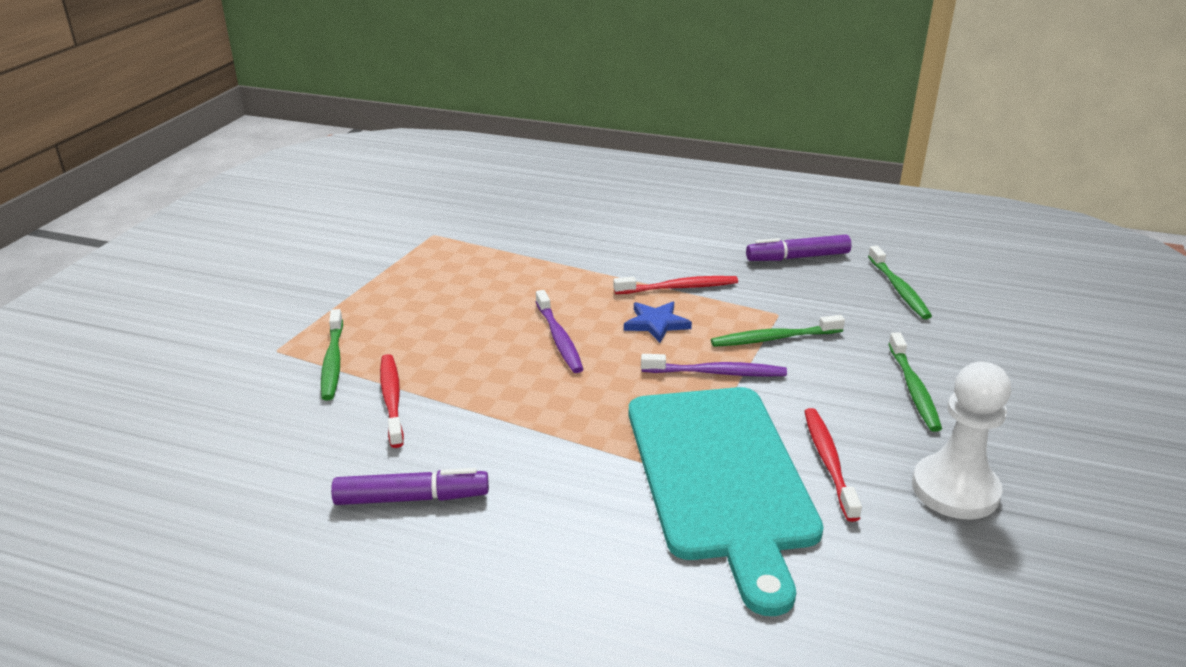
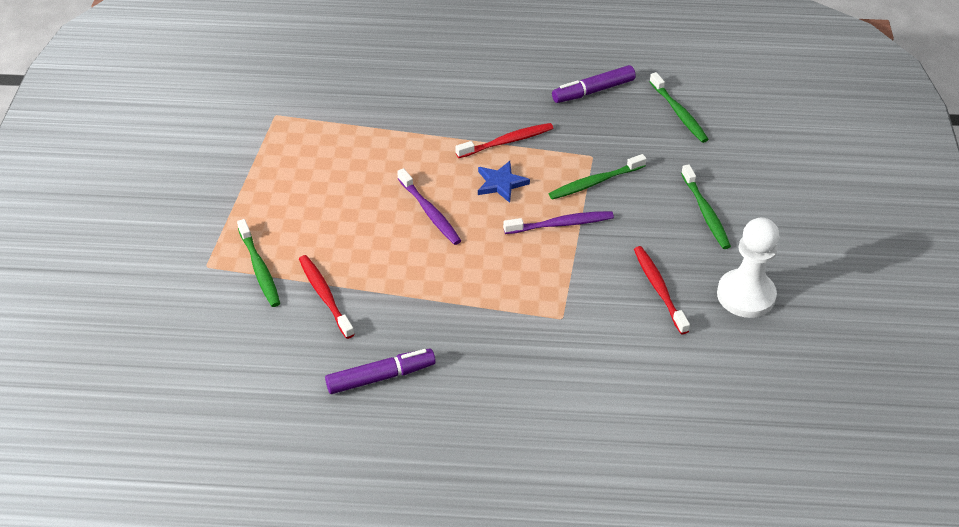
camera: 15 degrees left, 15 degrees up
(721, 477) = (589, 316): turquoise cutting board -> none

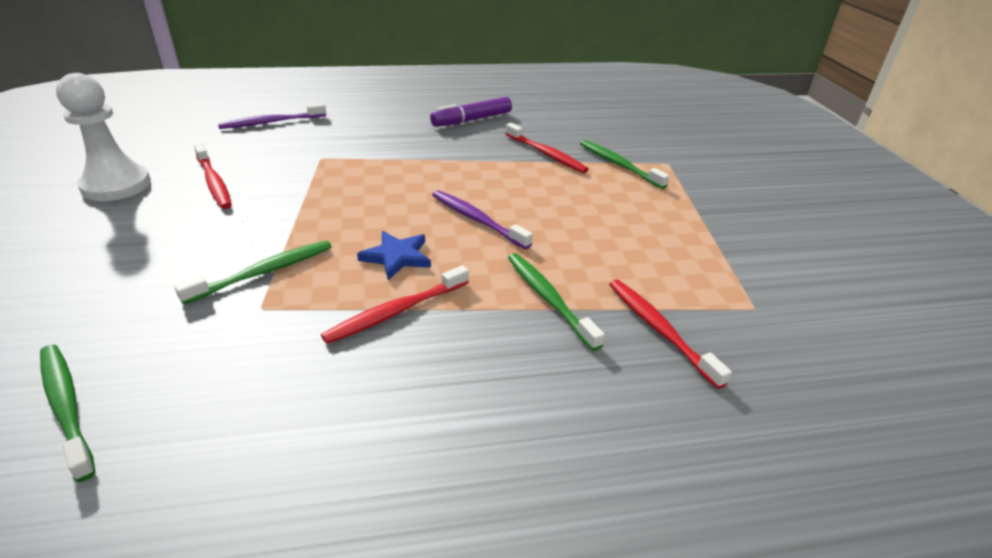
camera: 165 degrees right, 10 degrees down
(348, 109) = (660, 330): none -> red toothbrush
(560, 224) = (317, 223): purple toothbrush -> purple toothbrush (271, 122)
(593, 91) = (233, 433): purple marker -> none
(705, 212) = (115, 254): green toothbrush -> green toothbrush (549, 299)

